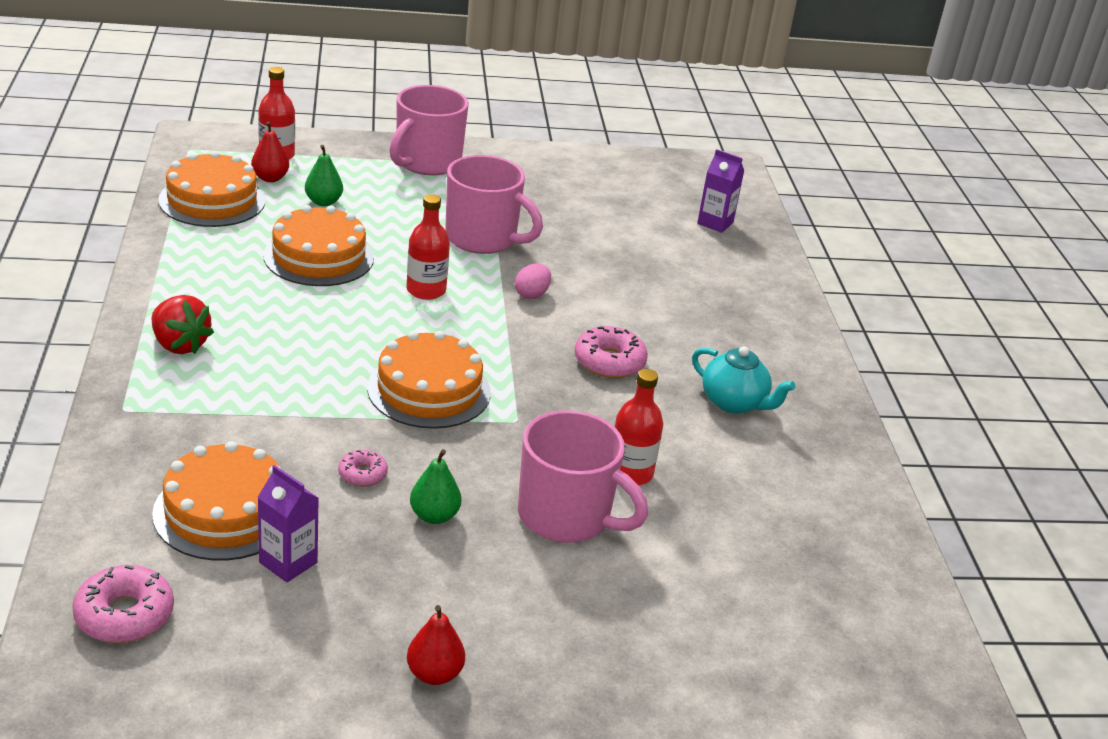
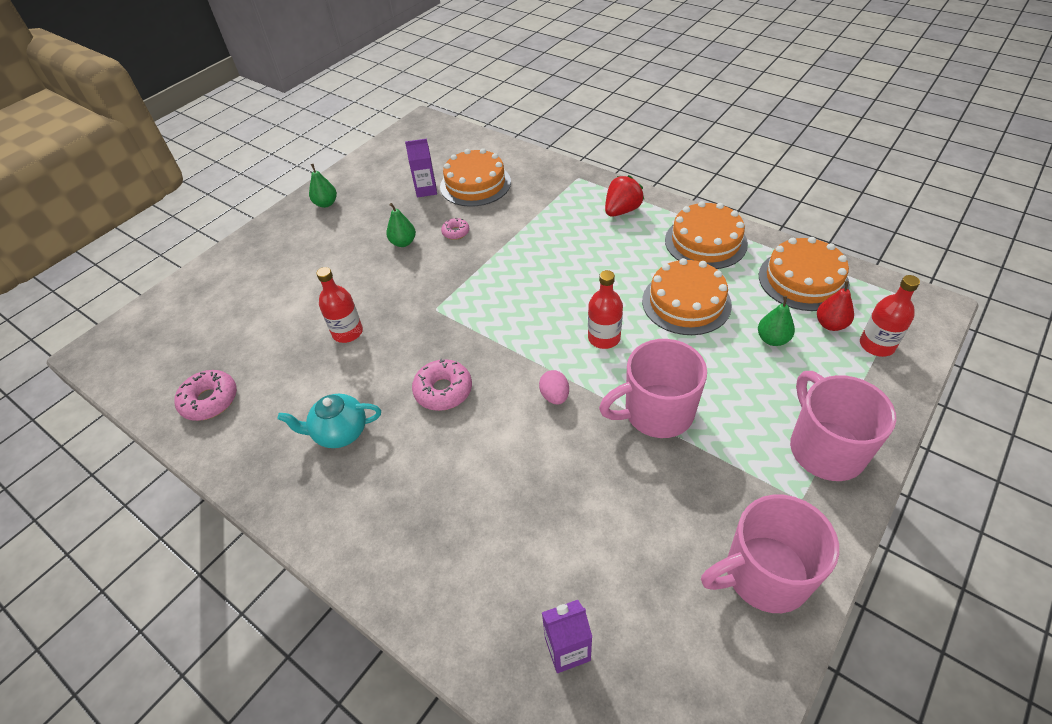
camera: 140 degrees right, 15 degrees up
(124, 615) = (445, 145): pink donut -> pink donut (210, 400)
(179, 345) = (622, 210): red strawberry -> red strawberry turned 135 degrees clockwise
(429, 390) = (497, 286): orange cake -> orange cake (705, 242)
(434, 674) = (326, 203): red pear -> green pear
(566, 517) = (350, 287): pink mug -> pink mug (764, 574)

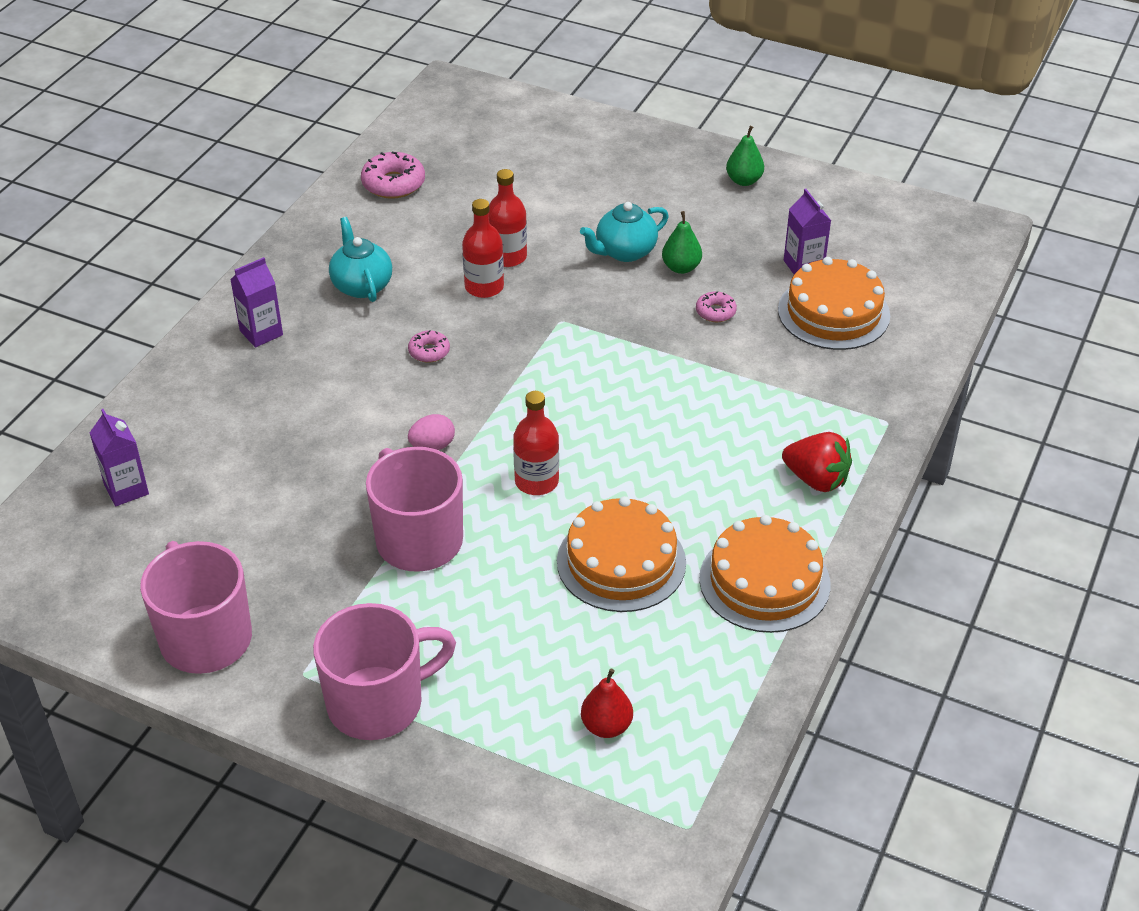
camera: 75 degrees right, 5 degrees down
(373, 268) = (624, 252): none -> turquoise teapot
(374, 516) = (261, 333): none -> purple carton
(443, 390) = (429, 351): pink donut -> pink donut, size x0.59
(772, 339) = (564, 657): green pear -> none
(803, 280) = (700, 699): orange cake -> none
(876, 345) = (572, 778): red bottle -> red bottle (484, 287)

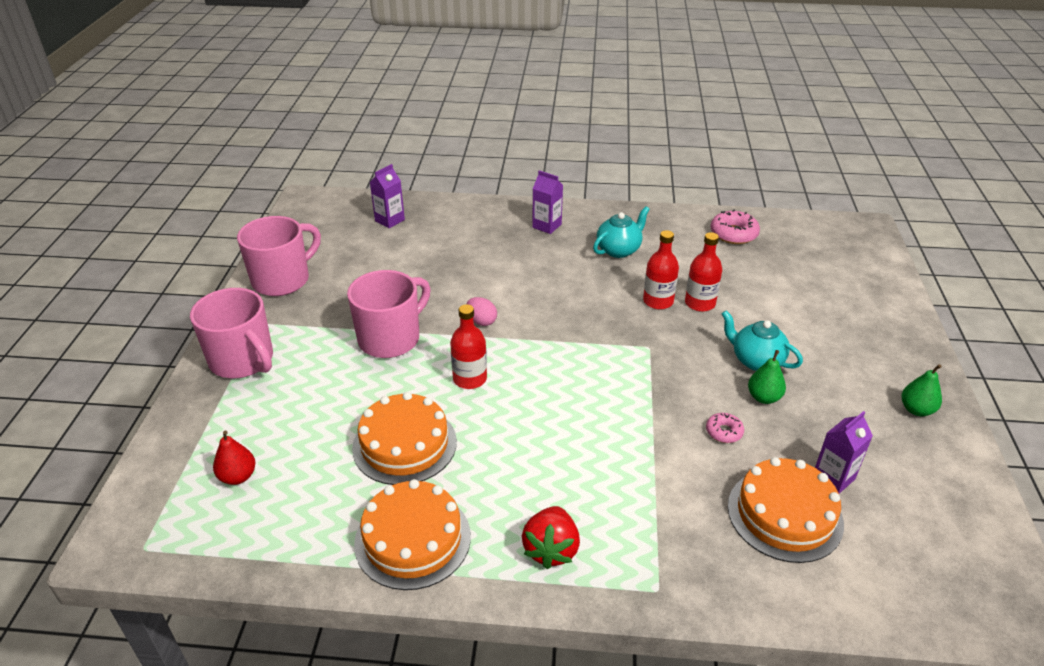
camera: 70 degrees right, 5 degrees down
(429, 351) = (573, 295): pink donut -> none

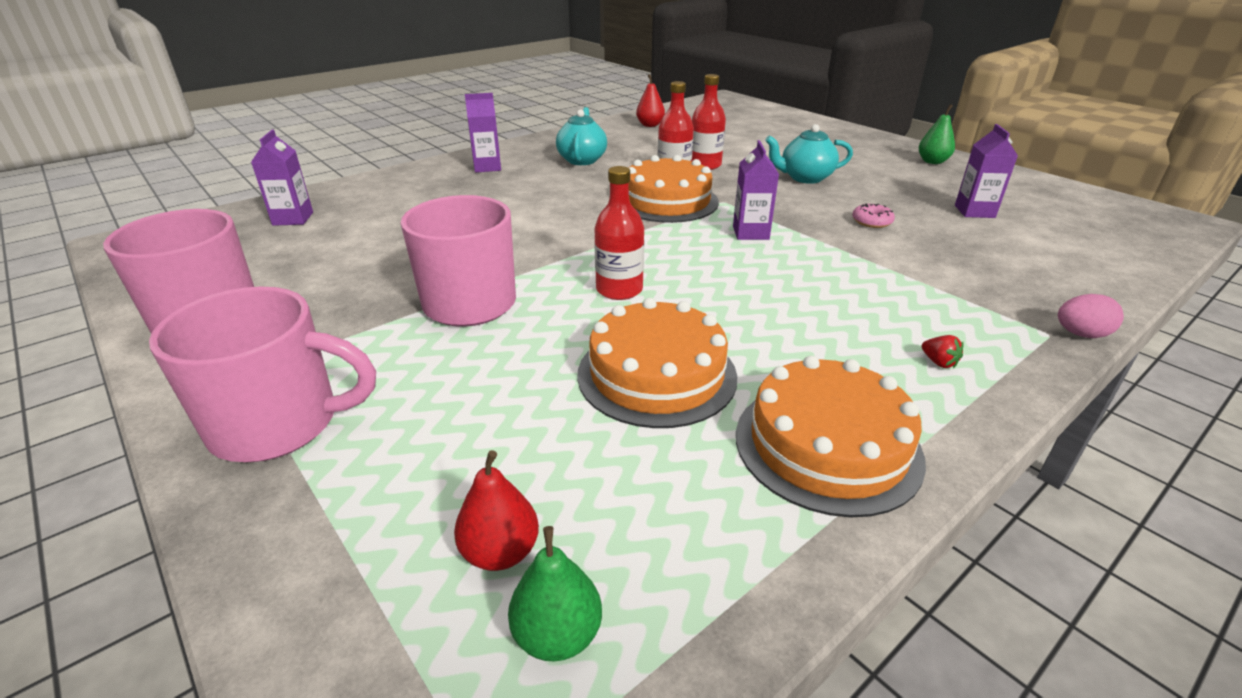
camera: 45 degrees left, 5 degrees down
(481, 321) = (548, 246): pink egg -> pink egg (1080, 334)
(551, 549) = (938, 362): red strawberry -> red strawberry, size x0.44
(617, 386) = (750, 233): none -> purple carton
(733, 234) = (650, 125): pink donut -> red pear
(763, 397) = (851, 193): green pear -> green pear (557, 635)
(784, 514) = (999, 243): orange cake -> orange cake (667, 201)

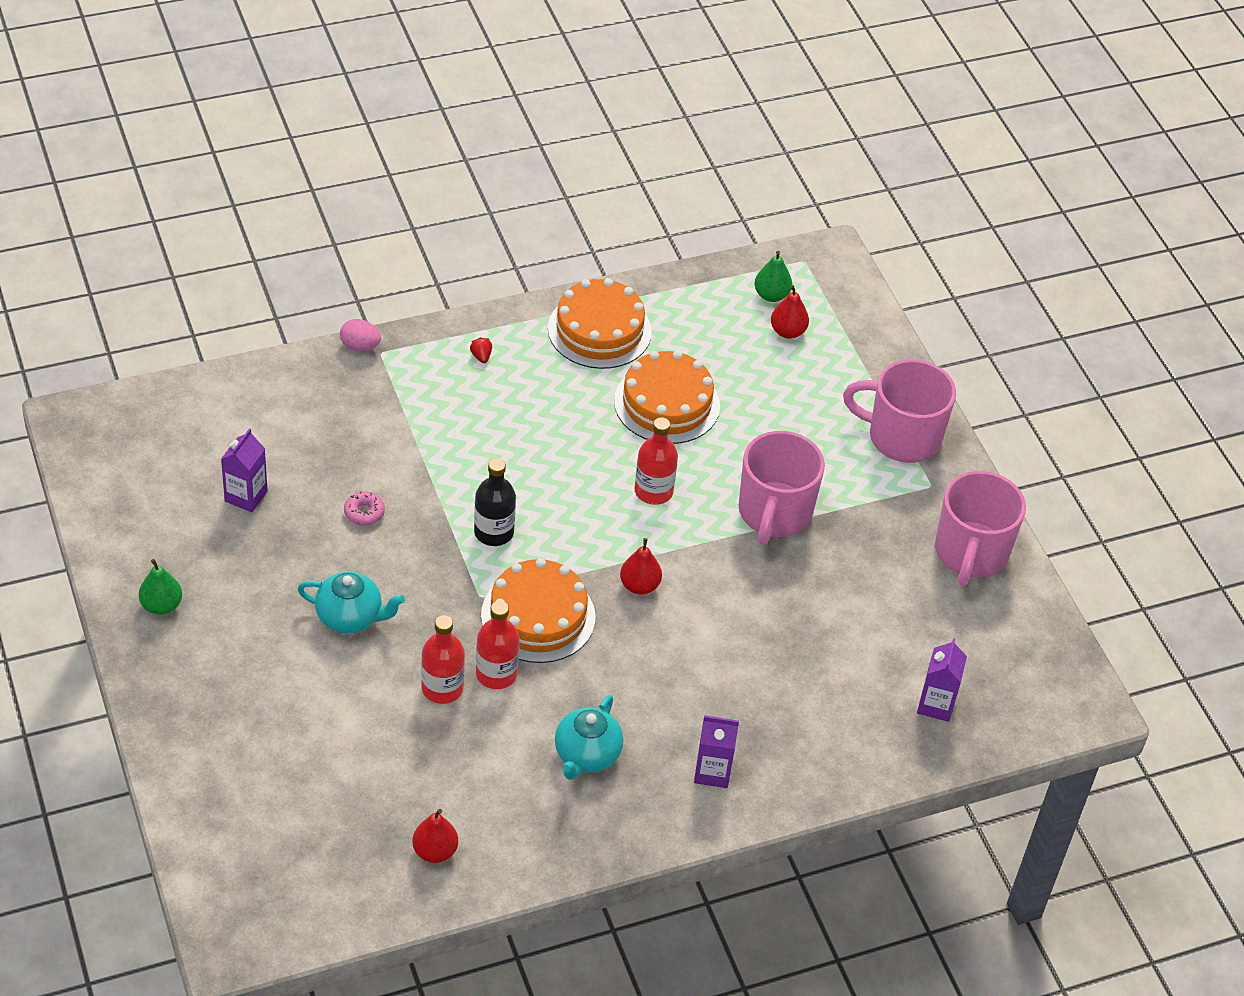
camera: 165 degrees left, 15 degrees up
(592, 230) = (639, 585): none -> red pear
(750, 233) = (494, 532): purple carton -> black bottle

